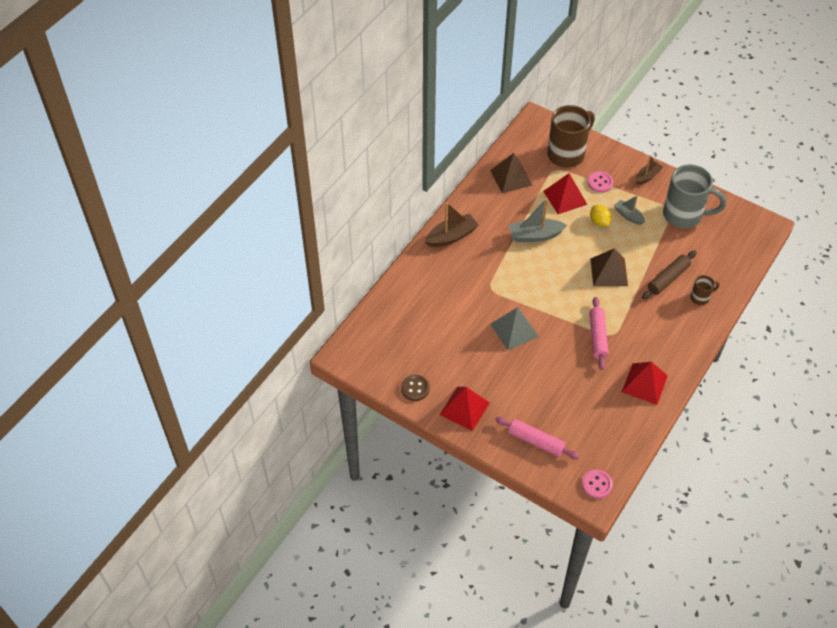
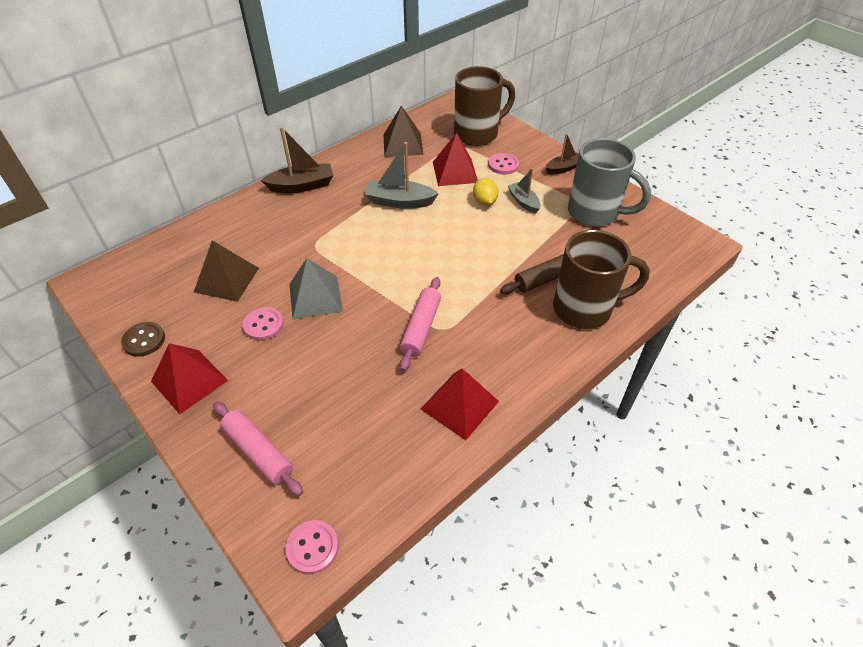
camera: 15 degrees right, 5 degrees down
(490, 359) = (263, 325): none -> pink button
(609, 272) = (472, 255): brown pyramid -> brown pyramid (226, 280)
(700, 298) = (584, 309): brown mug -> brown mug, size x2.16

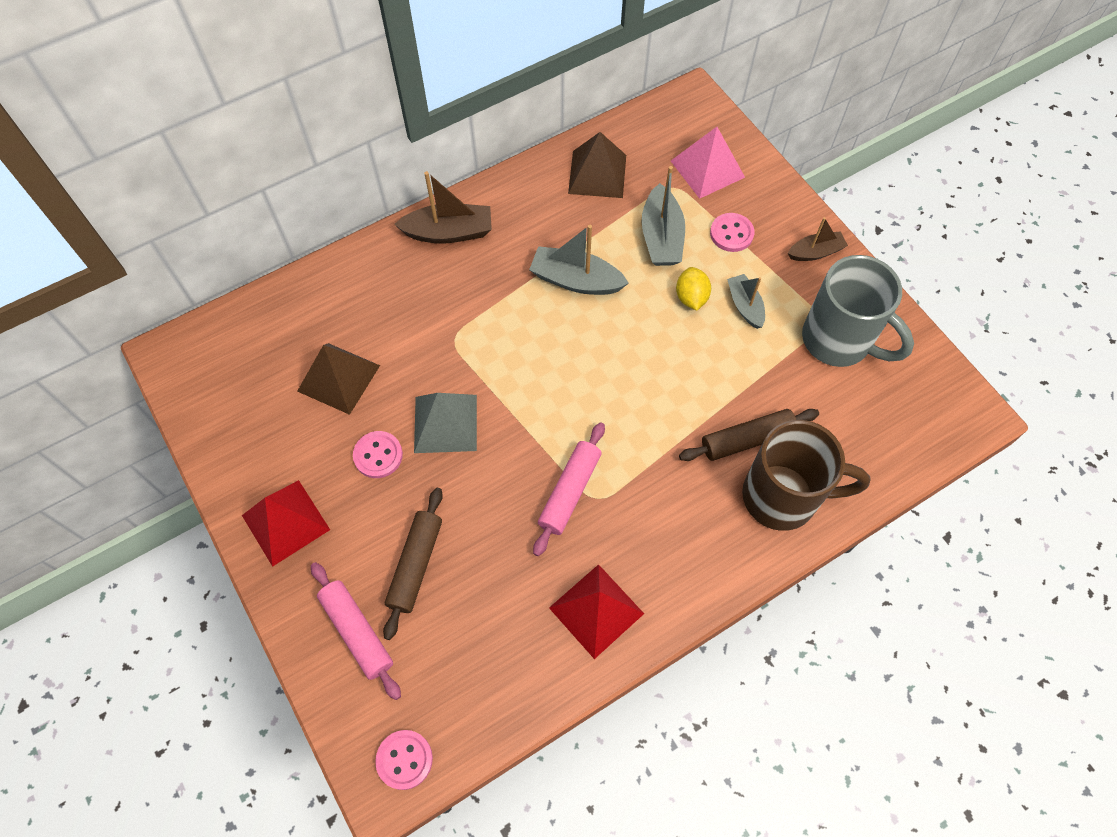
camera: 10 degrees right, 15 degrees up
(144, 340) = (235, 455): brown button -> none
(303, 395) = (415, 565): none -> brown rolling pin
(455, 172) = (661, 237): red pyramid -> grey boat
(477, 134) = (707, 169): brown mug -> pink pyramid

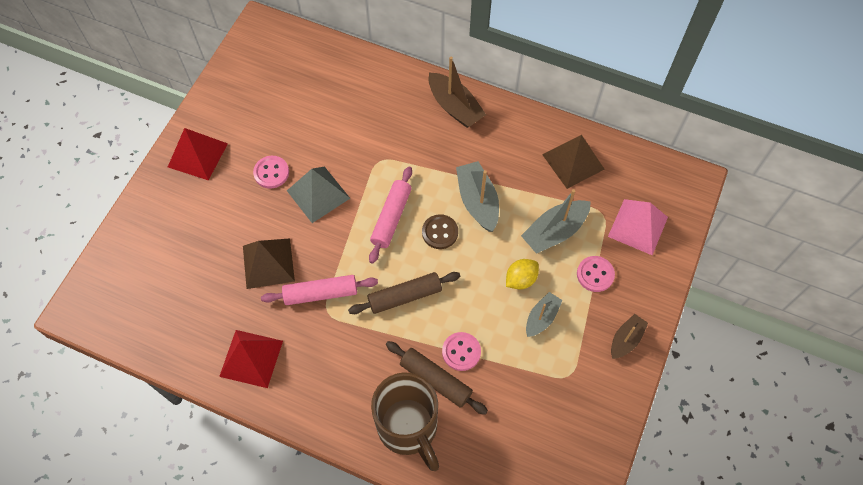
camera: 55 degrees right, 0 degrees up
(338, 378) = (307, 118): brown pyramid -> brown pyramid (268, 263)
(357, 632) = (155, 236): pink rolling pin -> pink rolling pin (391, 218)
(404, 760) = (96, 310): pink button -> pink button (461, 352)
(415, 565) = (215, 239): brown rolling pin -> brown rolling pin (405, 296)
(585, 335) = (440, 232): none -> brown button
(815, 252) = (626, 340): brown boat -> brown boat turned 90 degrees counterclockwise
(839, 340) = (562, 397): grey mug -> none

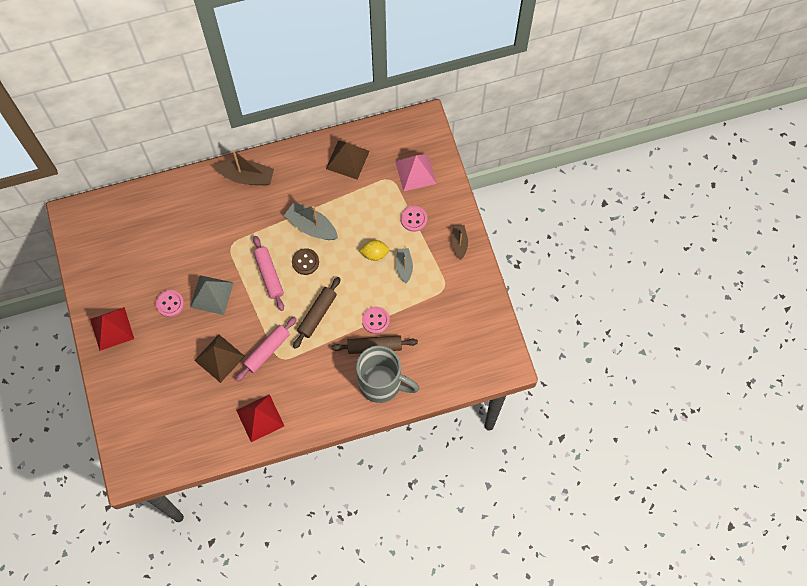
camera: 40 degrees left, 5 degrees up
(408, 428) = (382, 383): brown mug -> grey mug
(520, 279) = (374, 254): yellow lemon -> yellow lemon turned 75 degrees clockwise
(554, 231) = (371, 211): grey boat -> none

